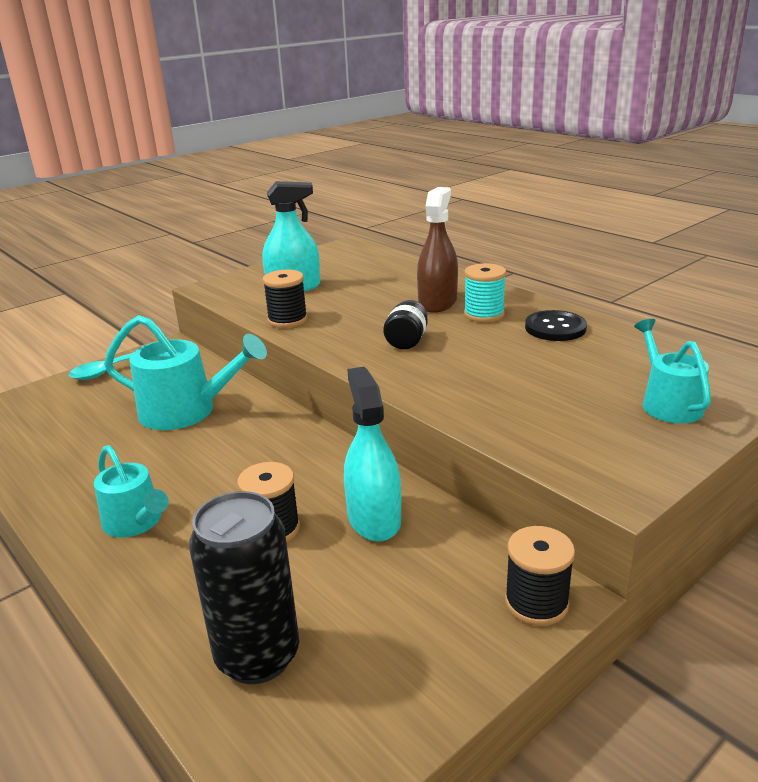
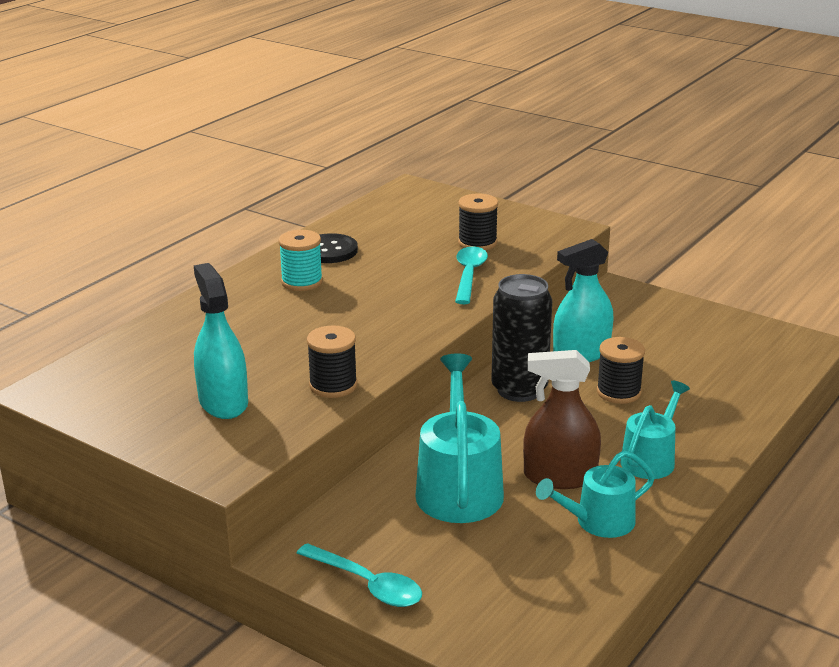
camera: 105 degrees left, 0 degrees up
(258, 656) = (736, 372): black can -> black can (519, 390)
(406, 341) = (375, 312): black jar -> none
(437, 302) = (271, 307): brown spray bottle -> brown spray bottle (560, 476)
(475, 394) = (469, 275): none -> turquoise spoon
(536, 603) = (629, 294): black spool -> black spool (477, 243)
(668, 403) = (455, 214): turquoise watering can -> turquoise watering can (598, 522)

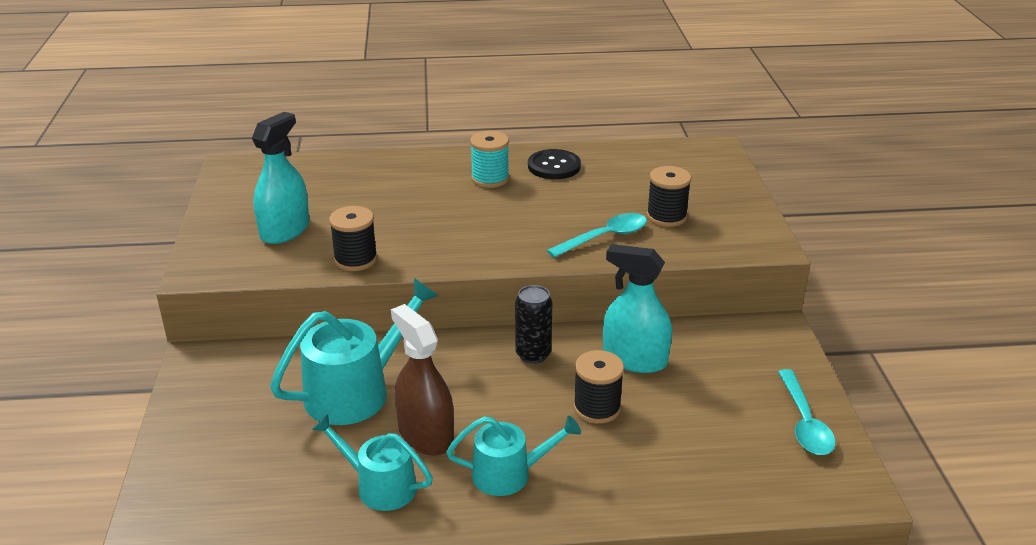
camera: 50 degrees right, 5 degrees up
(367, 584) = (192, 408): turquoise spoon -> turquoise spoon (804, 422)
(519, 390) = (533, 354): black can -> black can, size x0.63

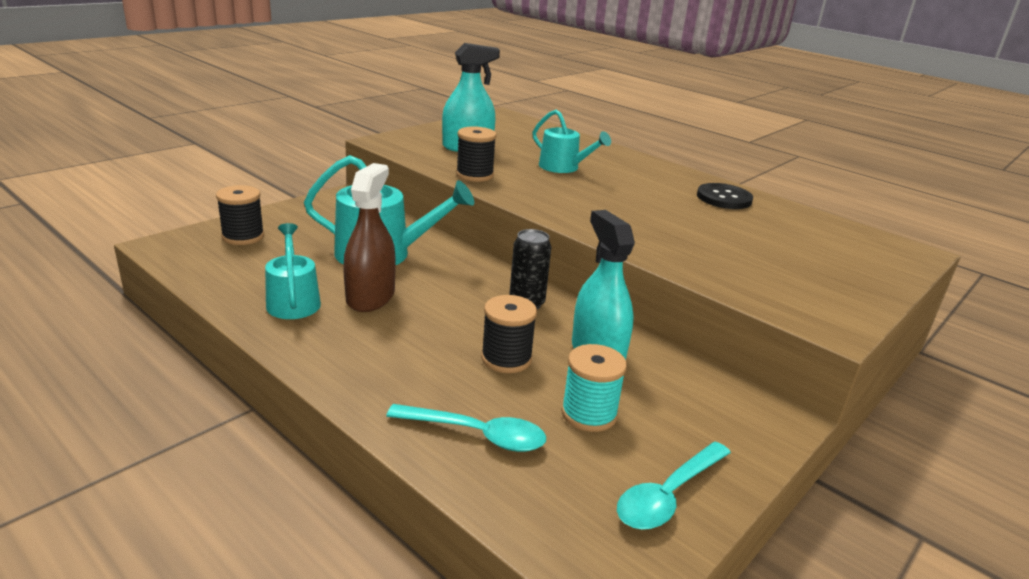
camera: 45 degrees right, 5 degrees down
(490, 179) = (656, 183): turquoise spool -> turquoise spool (589, 414)
(509, 474) = (370, 349): turquoise watering can -> turquoise watering can (563, 167)
(604, 237) = (677, 247): turquoise spoon -> turquoise spoon (476, 434)
(666, 217) = (763, 263): black spool -> black spool (243, 236)

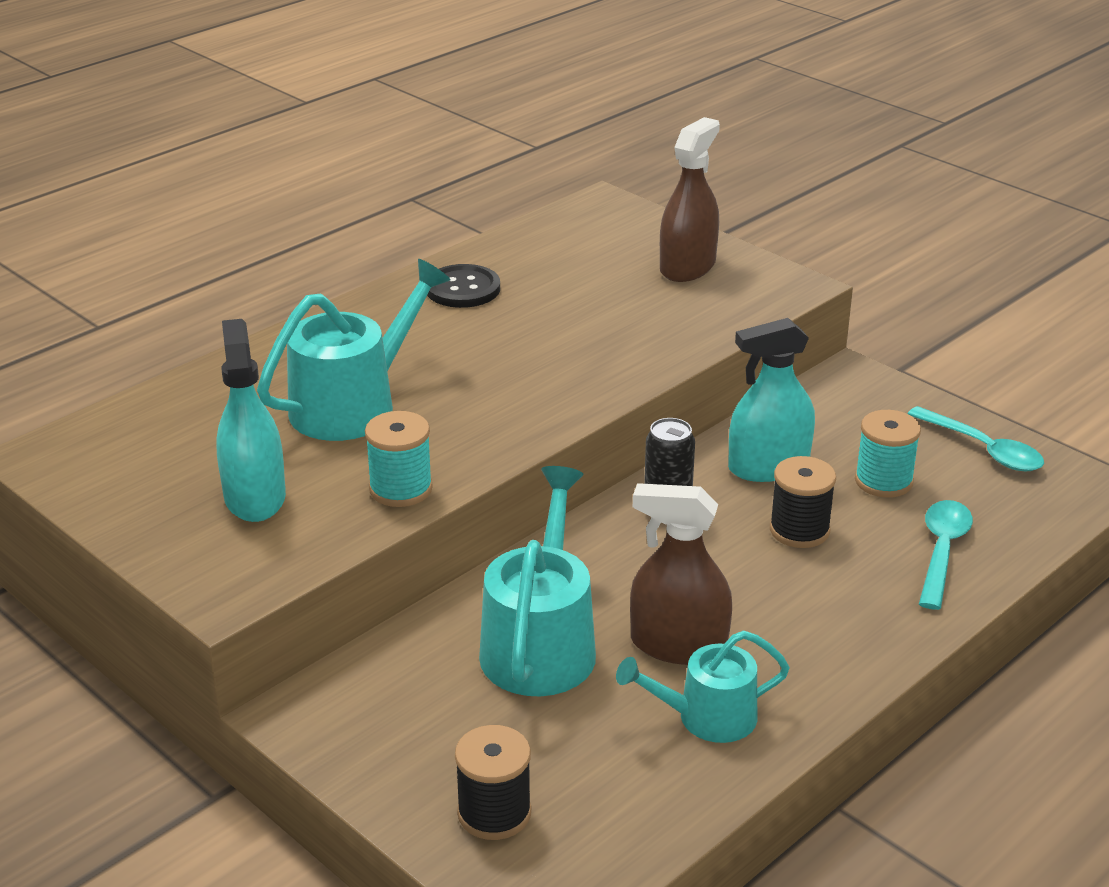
camera: 85 degrees left, 5 degrees up
(474, 175) = (401, 489): black spool -> turquoise spool
(563, 167) = (353, 405): turquoise watering can -> turquoise watering can, size x1.59
(826, 278) = (687, 267): none -> brown spray bottle

